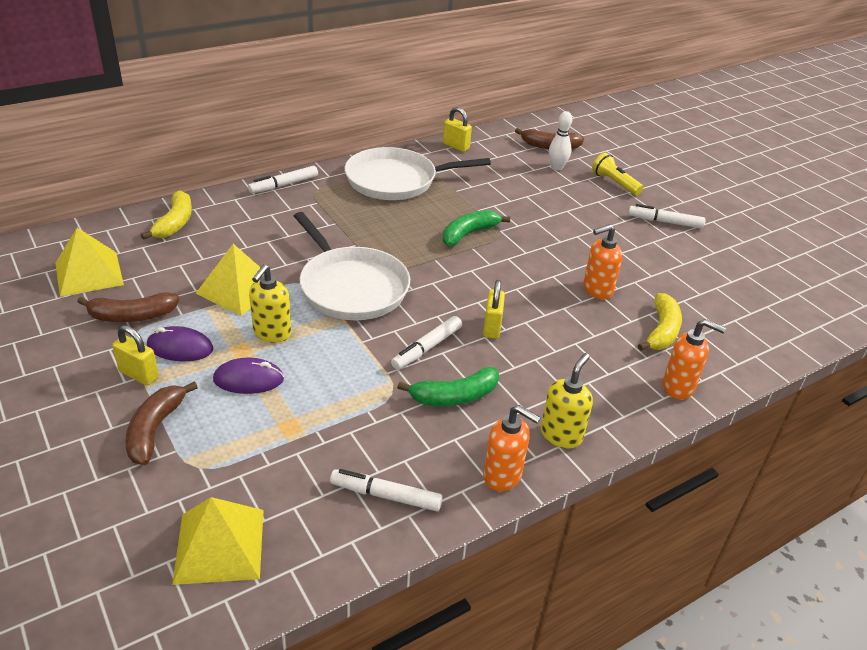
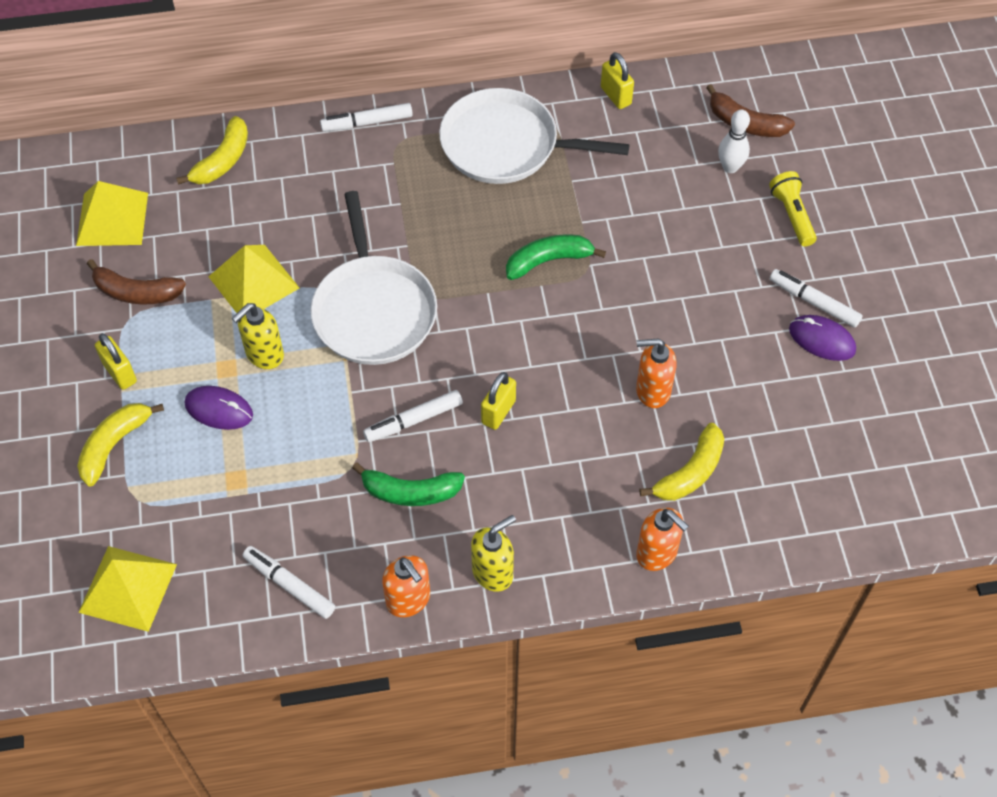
camera: 25 degrees right, 20 degrees up
(155, 429) = (114, 445): brown banana -> yellow banana
(180, 348) = (169, 349): purple mouse -> purple mouse (822, 340)

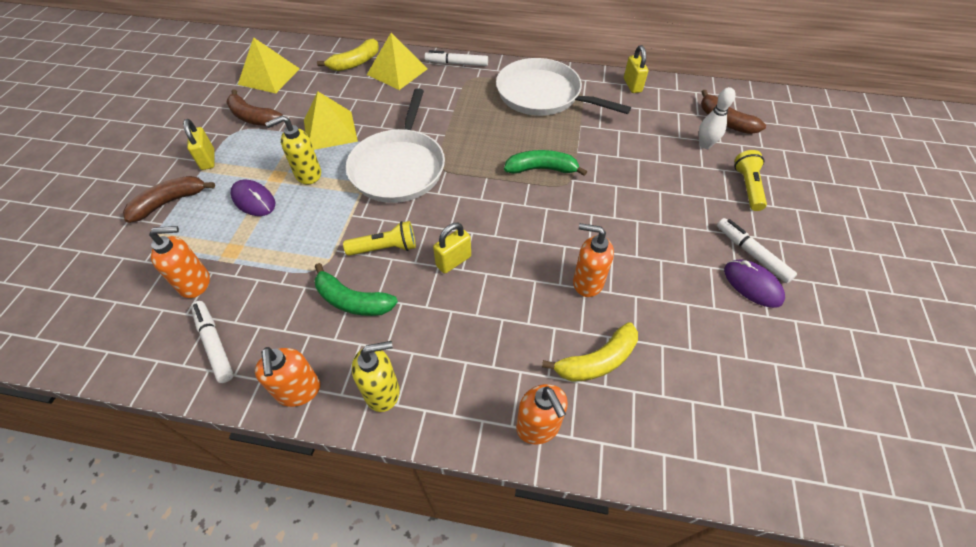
camera: 20 degrees right, 5 degrees down
(114, 445) = (170, 202): yellow banana -> brown banana
(128, 588) = (100, 304): yellow pyramid -> yellow pyramid (397, 71)
(221, 530) = (195, 283): none -> orange soap dispenser
(413, 420) = (385, 248): white marker -> yellow flashlight

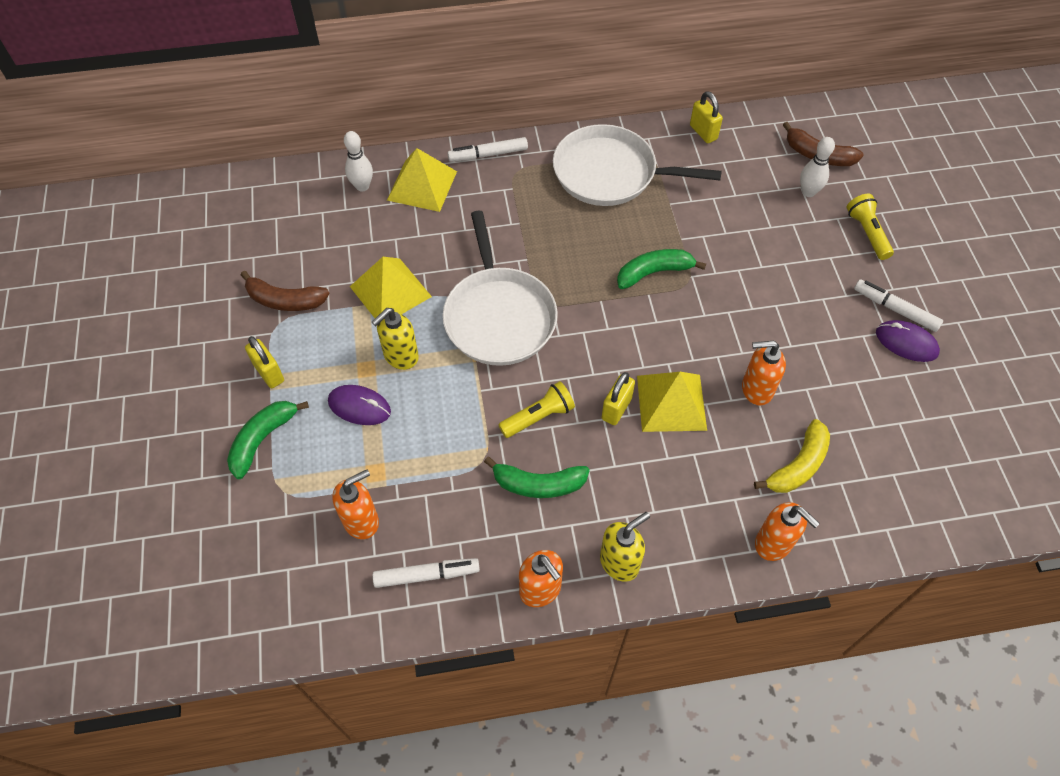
camera: 20 degrees left, 5 degrees up
(170, 202) = (262, 439): brown banana -> green banana
(214, 344) = (426, 575): white marker -> white marker turned 135 degrees clockwise
(269, 76) = (264, 236): yellow pyramid -> yellow pyramid (671, 402)
(355, 63) = (362, 186): yellow banana -> white bowling pin

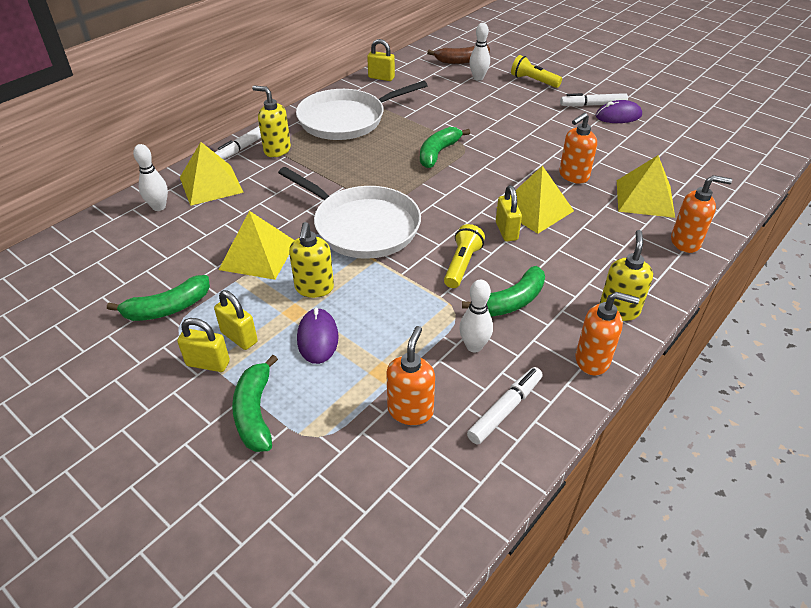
camera: 40 degrees left, 15 degrees down
(285, 300) = (167, 308): brown banana -> green banana
(308, 364) = (239, 337): none -> yellow padlock
(359, 407) = (318, 338): purple mouse -> purple mouse turned 75 degrees counterclockwise
(463, 503) = (474, 346): none -> white bowling pin
(511, 176) = (277, 150): none -> yellow soap dispenser
(798, 465) = (645, 198): yellow banana -> yellow pyramid

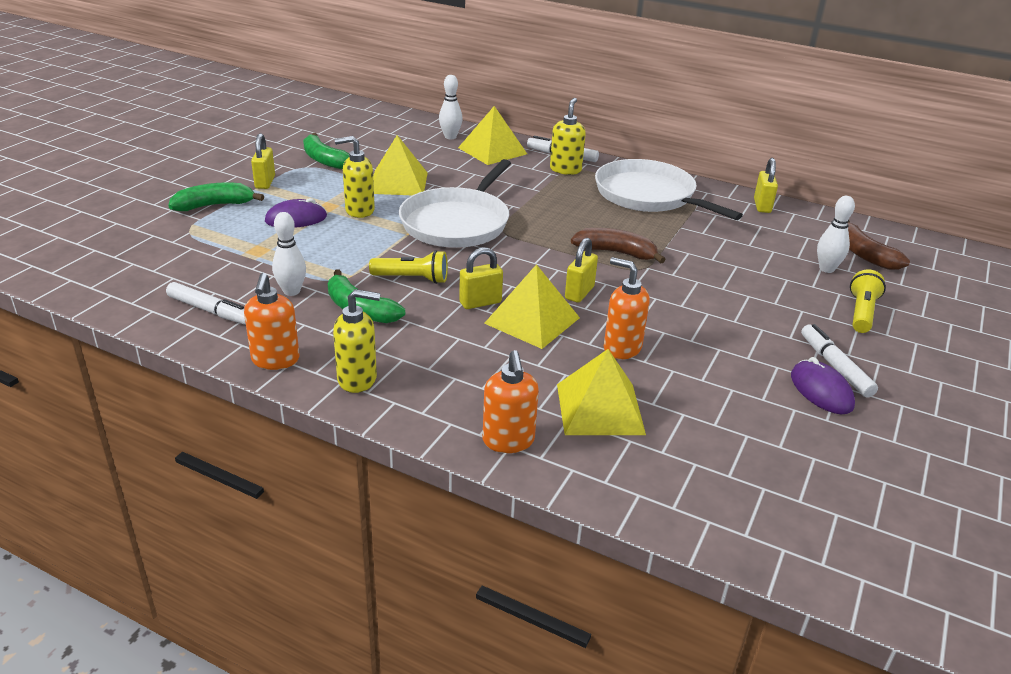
camera: 75 degrees right, 10 degrees down
(239, 337) = (294, 189): yellow padlock -> yellow padlock (579, 293)
(410, 410) = (212, 266): orange soap dispenser -> none
(438, 153) = (616, 252): green banana -> brown banana

